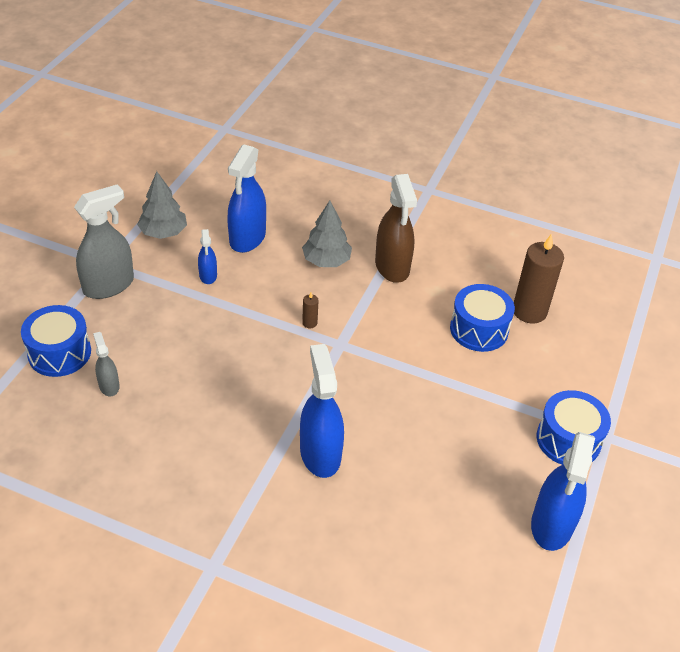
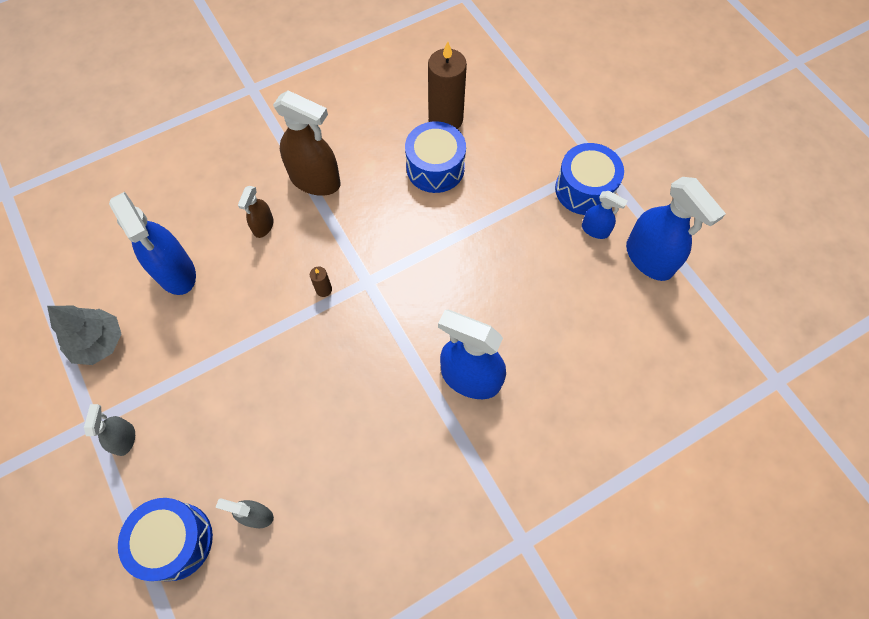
camera: 50 degrees left, 20 degrees up
(109, 285) = (124, 439): grey spray bottle -> grey spray bottle, size x0.52
(208, 276) = (193, 338): blue spray bottle -> blue spray bottle (595, 230)
(326, 261) = (263, 226): grey tree -> brown spray bottle

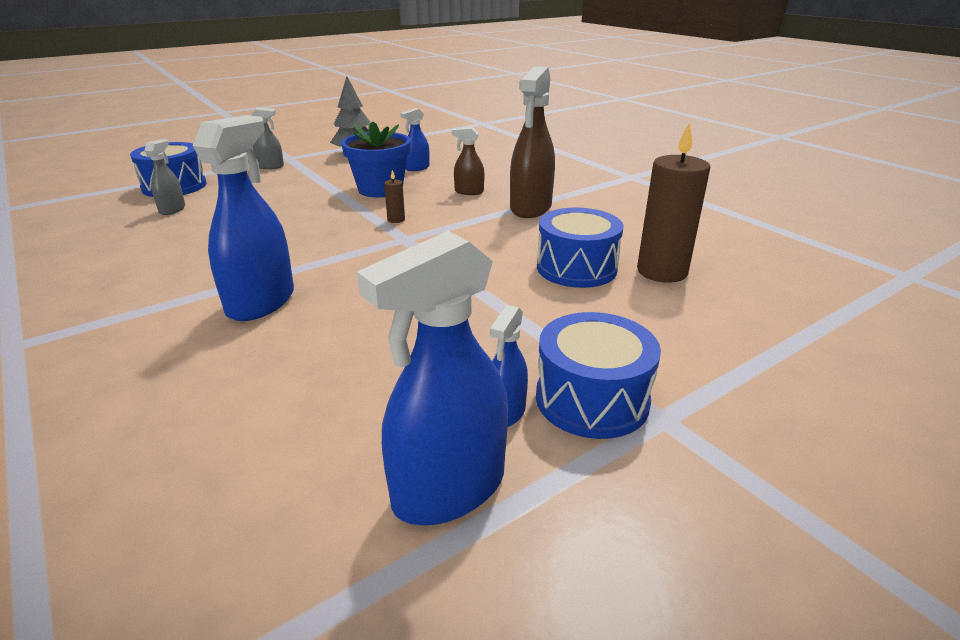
camera: 85 degrees right, 35 degrees down
(175, 272) = (417, 168): blue spray bottle -> blue spray bottle, size x0.52
(238, 307) = (380, 189): none -> blue flower pot

